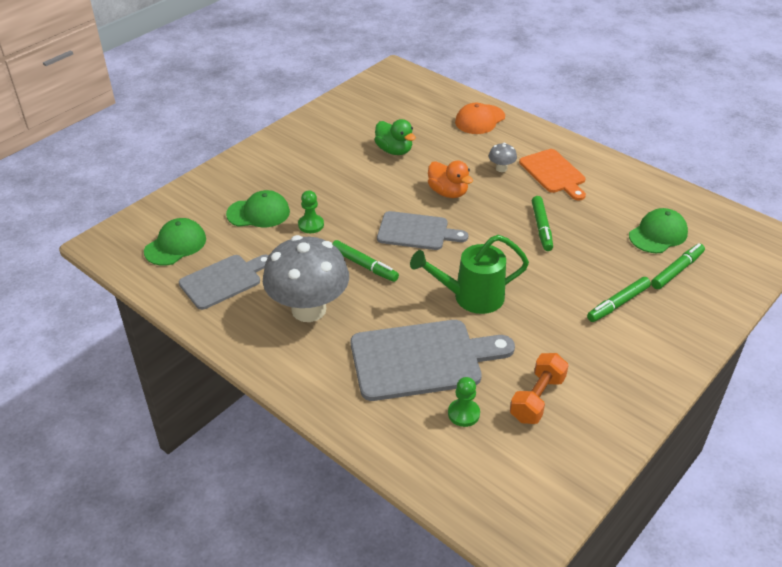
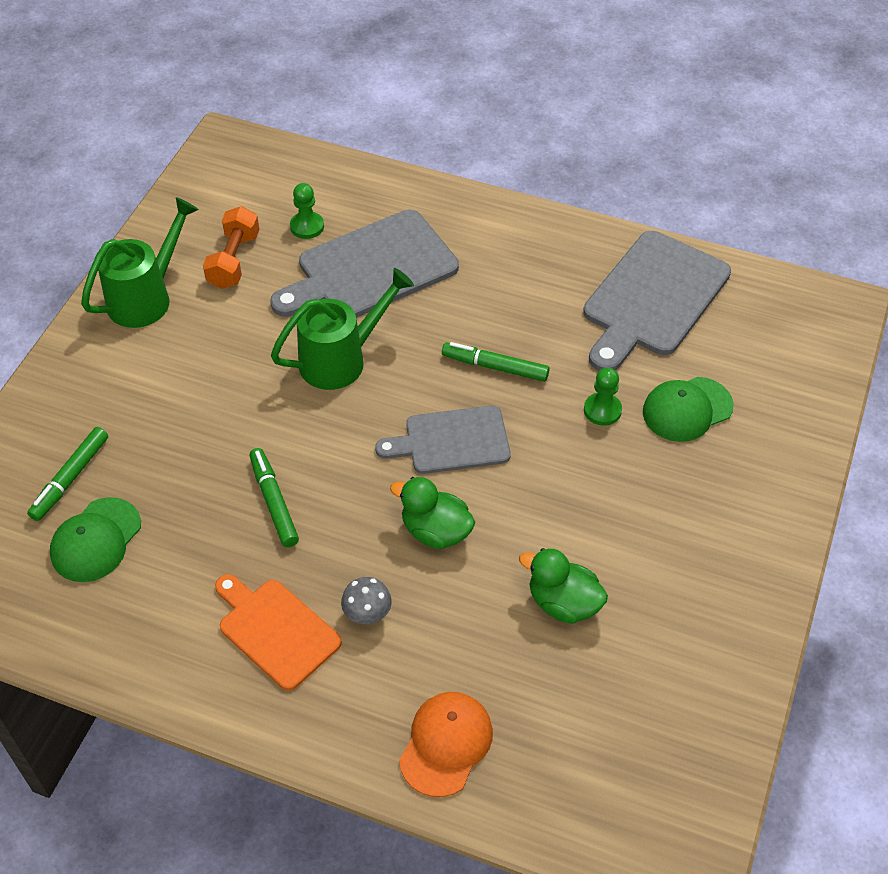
camera: 160 degrees right, 10 degrees up
(175, 245) = (751, 329): green cap -> none
(224, 280) = (652, 298): grey cutting board -> grey cutting board, size x1.57
(308, 309) = (528, 290): grey mushroom -> none
(448, 192) = (435, 531): orange duck -> green duck
(618, 304) = (152, 401): green marker -> none
(618, 385) = (146, 297): none -> green watering can

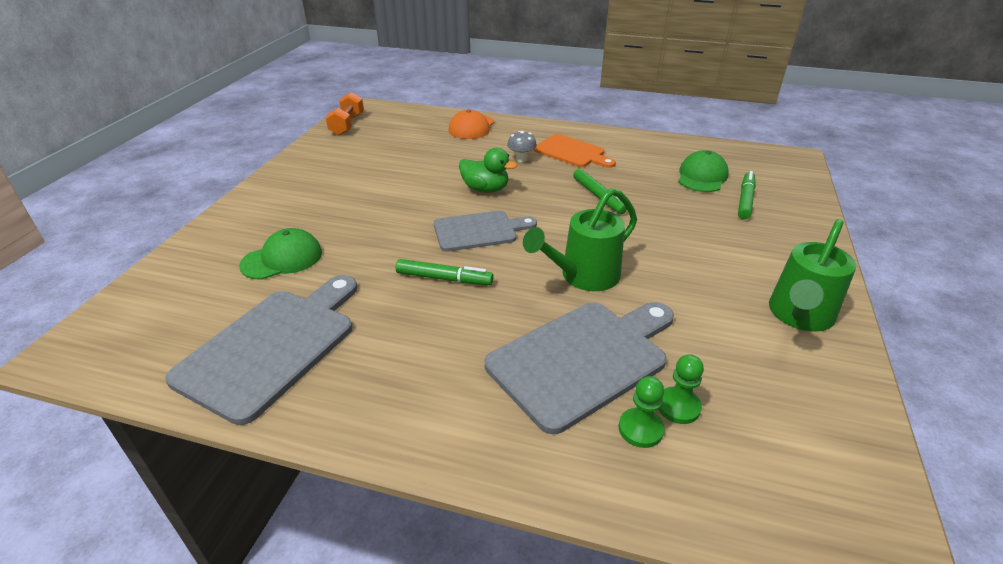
camera: 175 degrees right, 15 degrees down
(234, 260) = (738, 359): orange dumbbell -> orange dumbbell (347, 125)
(563, 603) = (405, 167): green duck -> none
(602, 410) = (355, 254): green pawn -> green pawn (640, 429)

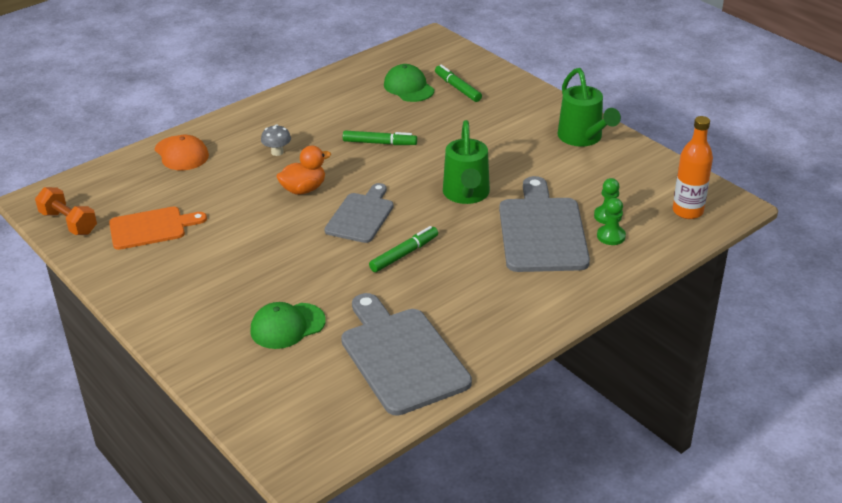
camera: 55 degrees left, 0 degrees up
(282, 259) = (287, 326): green cap -> green cap turned 120 degrees counterclockwise
(485, 189) = (304, 189): green duck -> orange duck
(572, 152) = (299, 124): orange cutting board -> orange cutting board (151, 228)
(795, 495) = (687, 211): none -> orange bottle

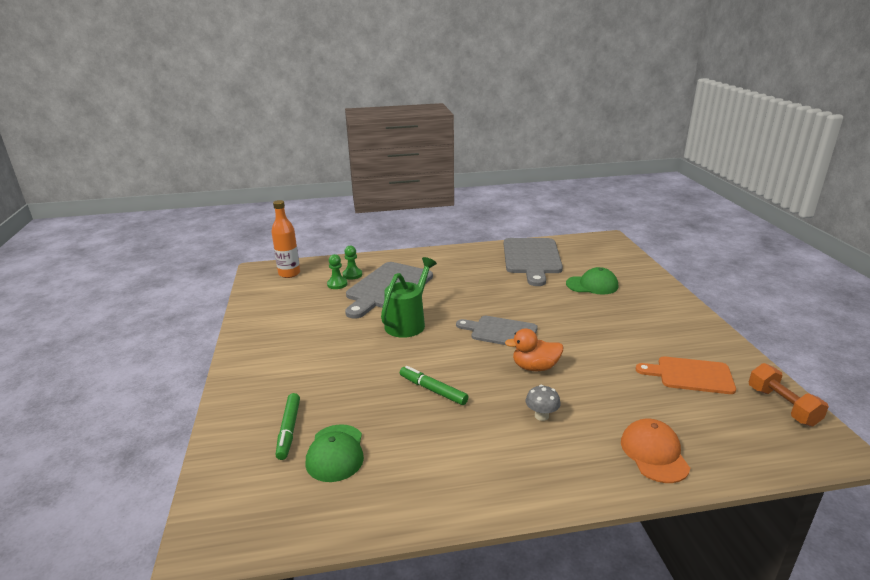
camera: 150 degrees left, 10 degrees down
(361, 216) = (500, 332): grey cutting board -> grey cutting board turned 60 degrees clockwise
(404, 254) = (489, 300): green marker -> none
(583, 138) = (267, 336): green watering can -> none

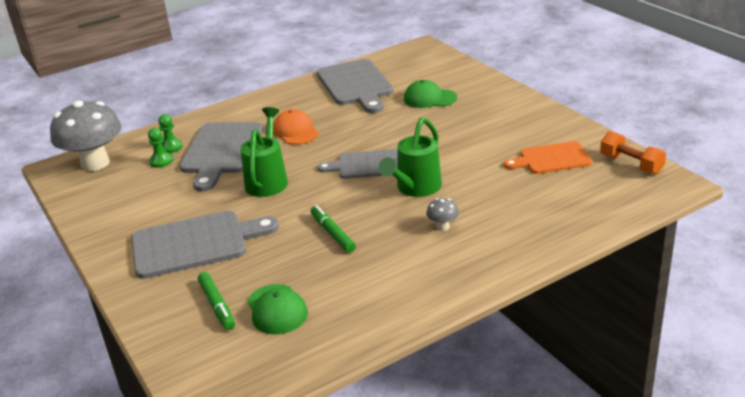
camera: 20 degrees left, 5 degrees up
(289, 273) = (95, 163): orange bottle -> grey mushroom
(313, 363) = (195, 243): none -> grey cutting board
(433, 390) = (332, 233): green marker -> green marker turned 45 degrees clockwise
(535, 367) = (415, 188): orange duck -> green watering can
(592, 285) = (429, 98): green cap -> green cap turned 150 degrees counterclockwise
(654, 453) = (547, 228): orange cap -> orange cap (295, 131)

